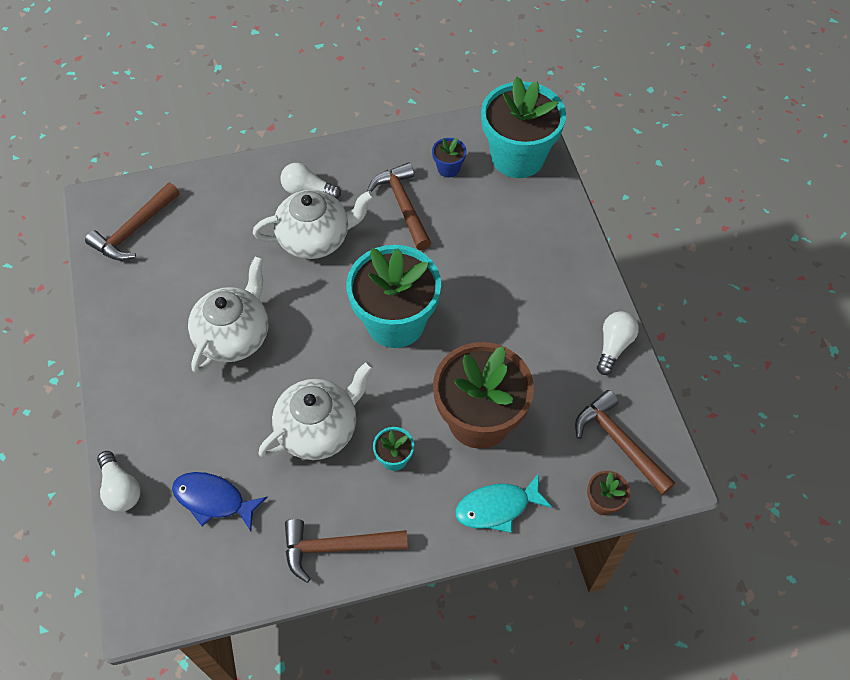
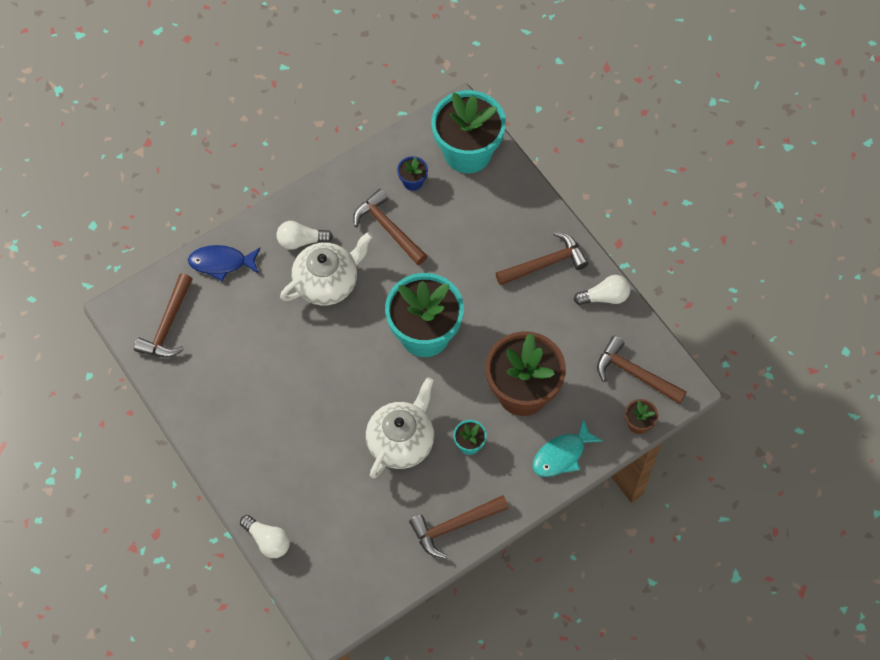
camera: 20 degrees left, 5 degrees up
(213, 500) = (344, 524): blue fish -> blue fish (221, 263)
(234, 335) = (298, 389): white teapot -> none
(559, 290) = (545, 263): none -> brown hammer
(613, 346) = (605, 297): white light bulb -> white light bulb turned 75 degrees clockwise

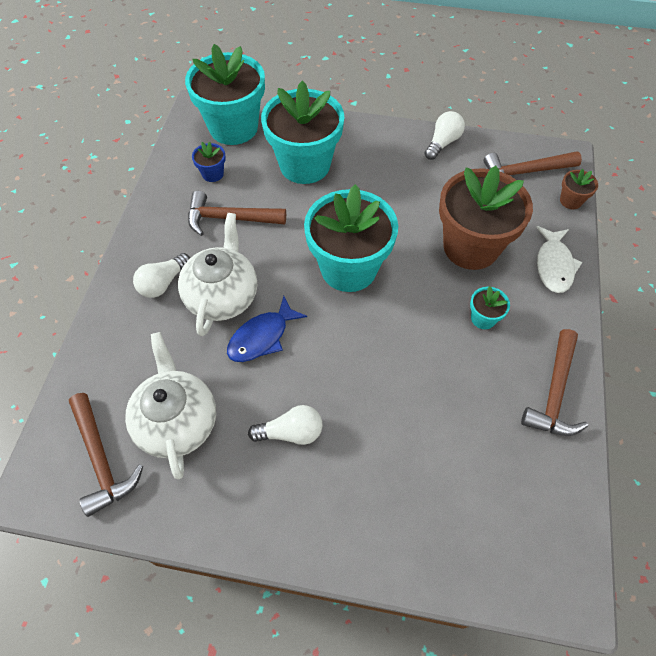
camera: 45 degrees left, 5 degrees down
(221, 263) = (103, 358): blue fish -> blue fish (262, 337)
(268, 540) = (424, 574): white light bulb -> white light bulb (291, 432)
(401, 441) = (430, 365): white teapot -> white teapot (177, 421)
(483, 229) = (305, 165): none -> turquoise flower pot
(545, 263) = (377, 153): brown hammer -> none
(562, 455) = (554, 265): turquoise fish -> white fish

